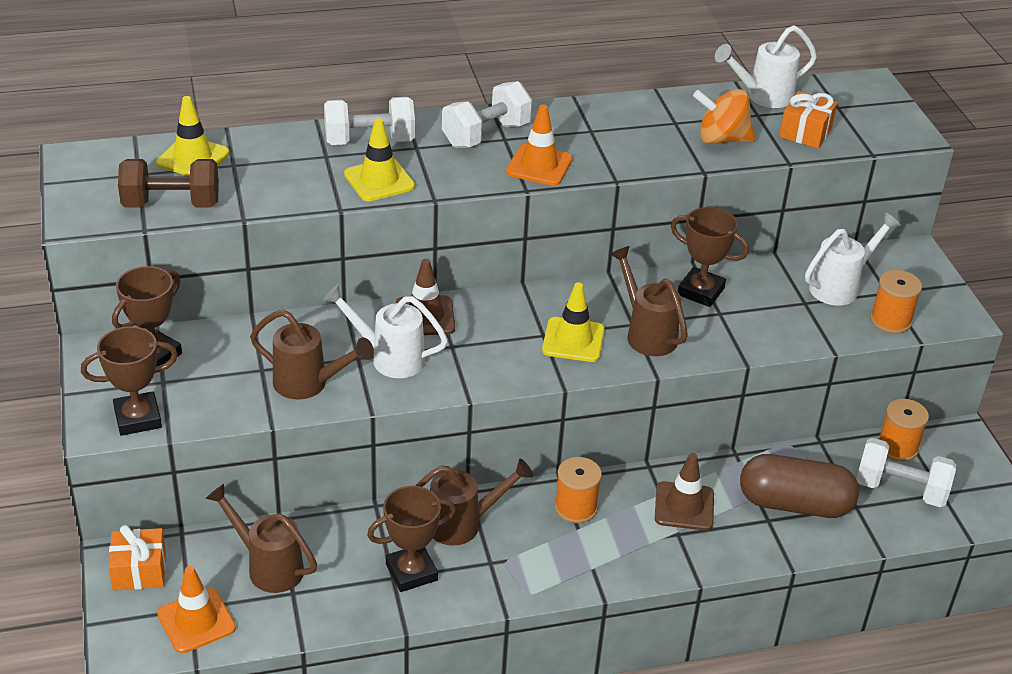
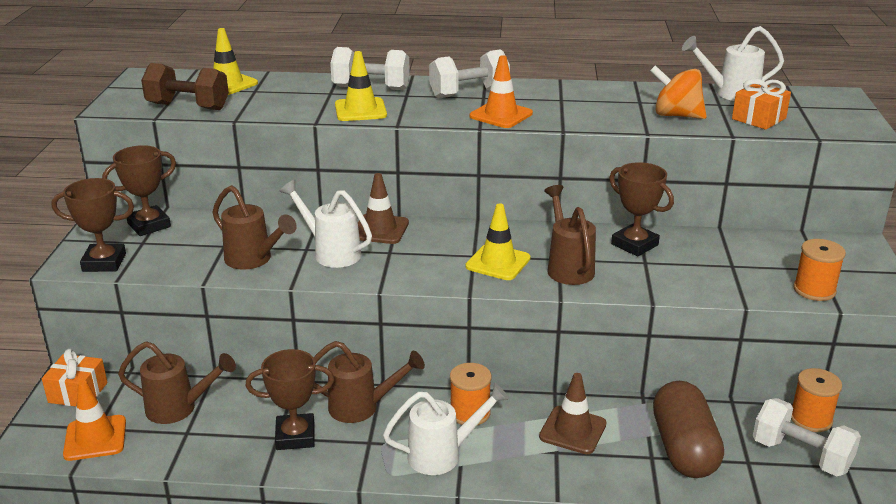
camera: 20 degrees right, 10 degrees down
(268, 566) = (179, 408): brown watering can -> brown watering can turned 135 degrees clockwise
(794, 504) = (684, 448): brown capsule -> brown capsule turned 60 degrees clockwise
(840, 286) = (773, 258): white watering can -> white watering can (443, 455)

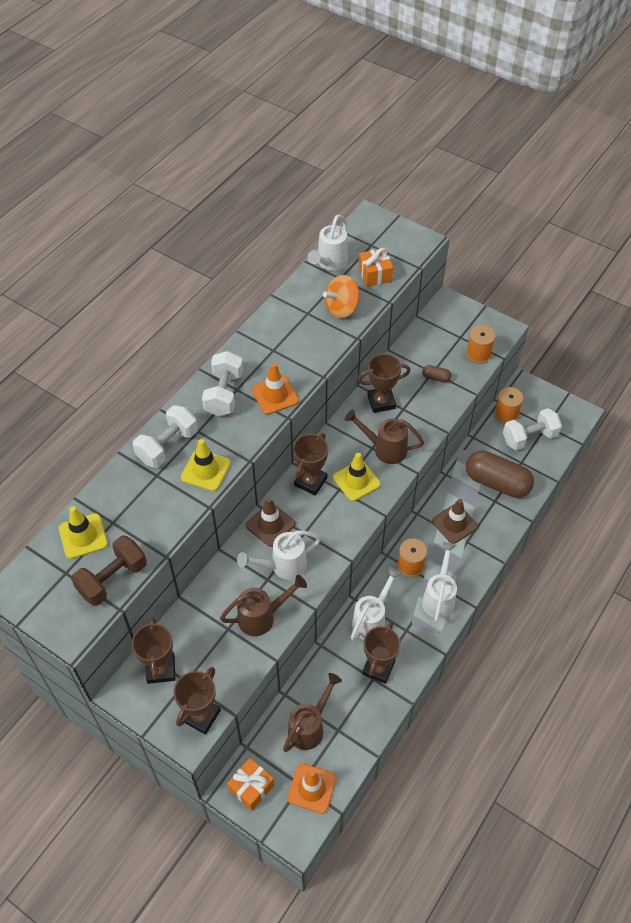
camera: 60 degrees left, 25 degrees up
(362, 407) = (372, 619): brown watering can -> white watering can
(463, 235) = (310, 482): none -> brown trophy
(726, 270) = (436, 378): none -> brown capsule

